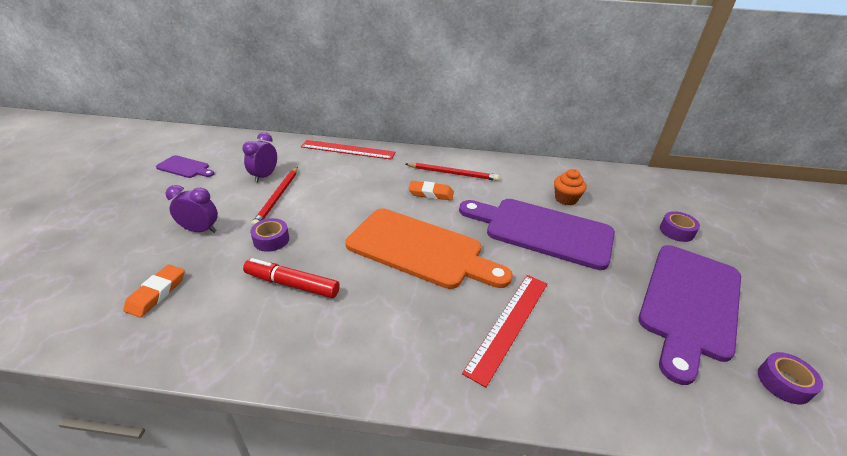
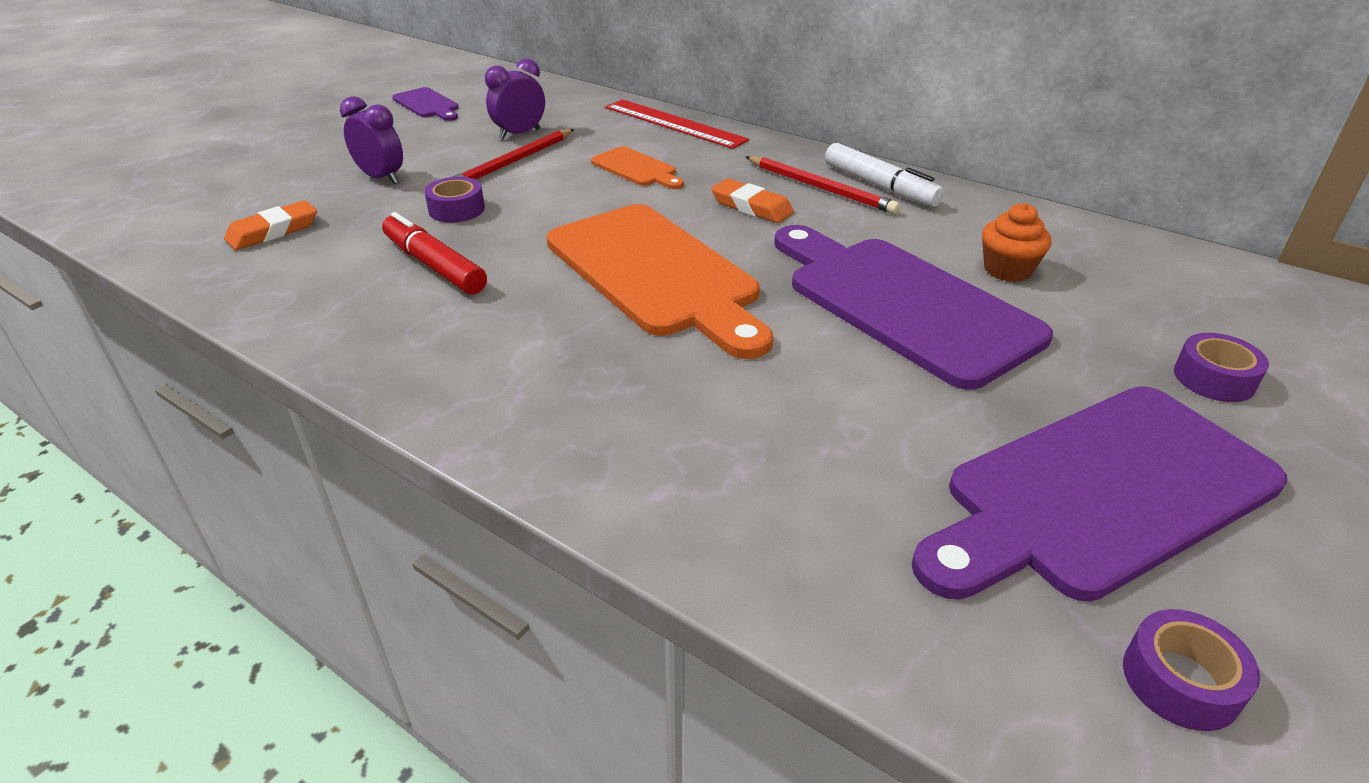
camera: 30 degrees right, 0 degrees up
(352, 184) = (636, 169): none -> orange cutting board
(477, 166) = (880, 186): none -> white marker
(509, 324) = (698, 406): red ruler -> none

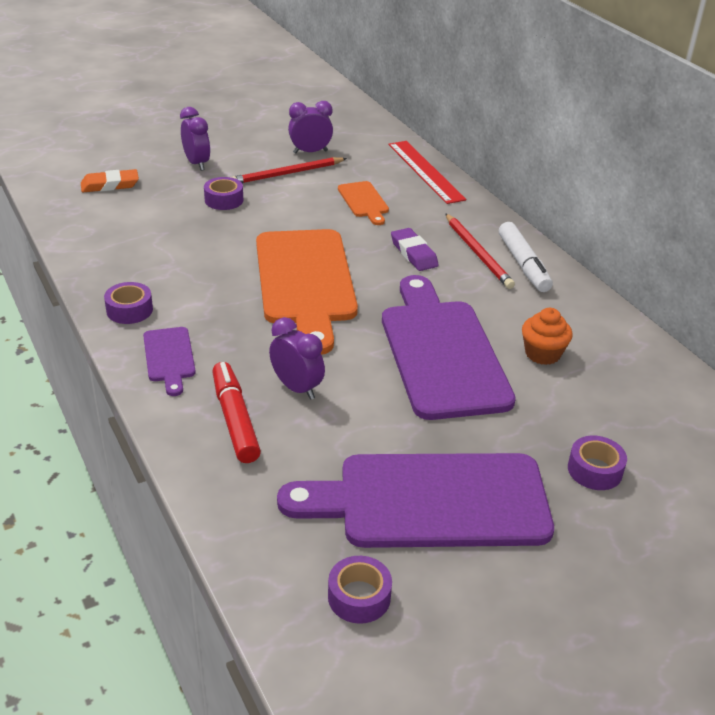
camera: 25 degrees right, 0 degrees up
(427, 105) = (269, 111): purple cutting board -> purple cutting board (169, 358)
(434, 266) = (181, 236): red marker -> red marker (235, 420)
(441, 383) = (129, 310): none -> purple tape
(751, 207) = (413, 253): orange eraser -> purple eraser
(779, 408) = (297, 388): none -> purple clock

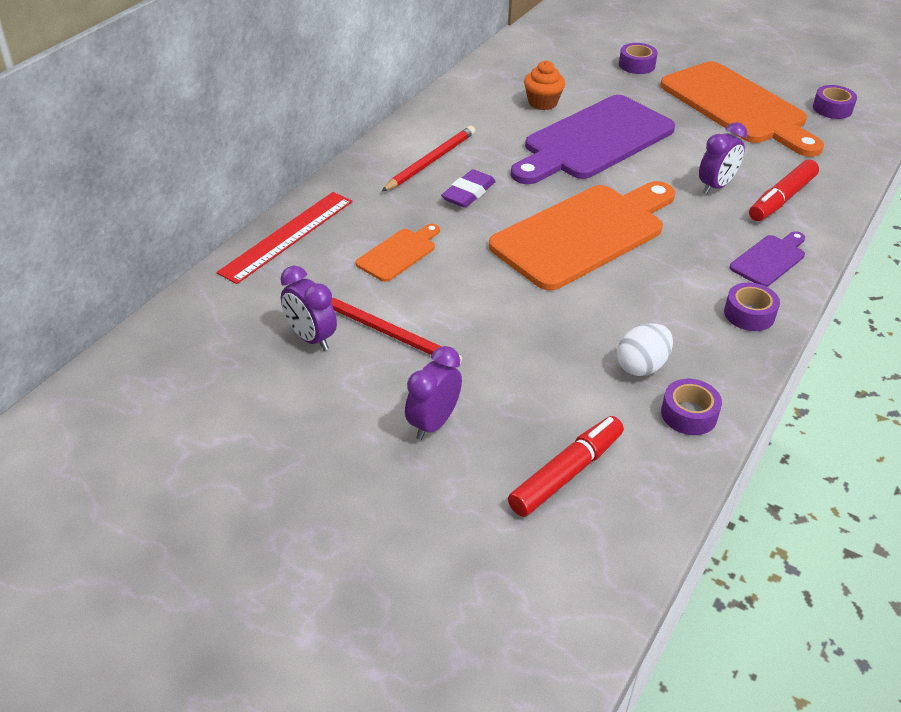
camera: 120 degrees left, 5 degrees up
(110, 185) = (566, 473): orange eraser -> red marker
(146, 242) = (641, 366): none -> white egg
(224, 200) = (498, 353): purple tape -> purple tape (689, 414)
(297, 388) = (715, 186): purple clock -> purple clock turned 150 degrees counterclockwise
(430, 501) = (737, 107): purple cutting board -> orange cutting board
(523, 264) = (425, 136): white marker -> none

